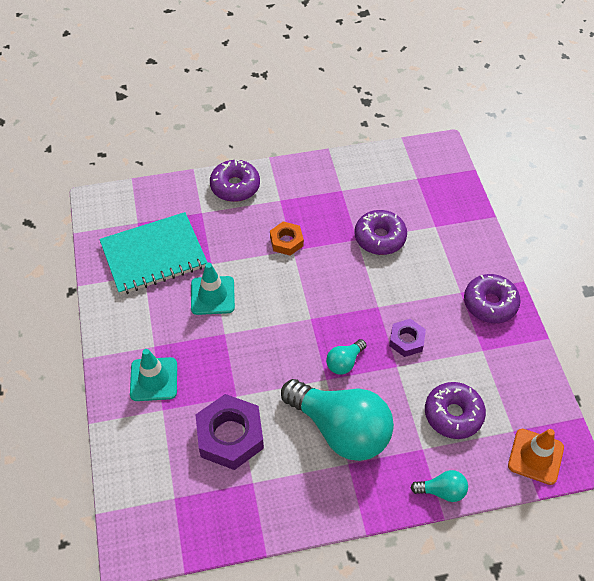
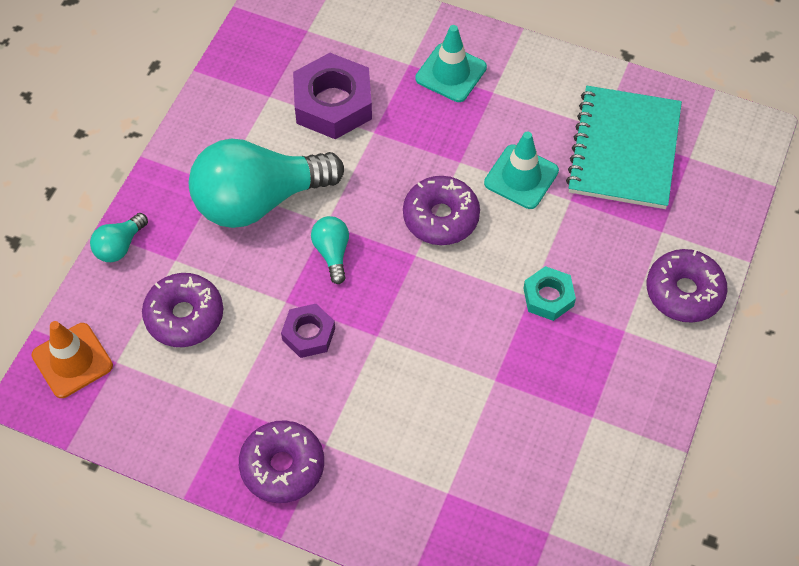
camera: 125 degrees right, 5 degrees up
(286, 241) = (548, 297): orange nut -> turquoise nut
(380, 238) = (477, 408): purple donut -> purple donut (441, 217)

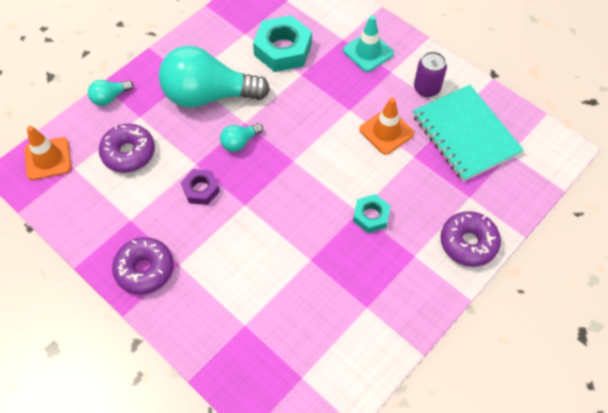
camera: 20 degrees right, 0 degrees up
(332, 253) = (240, 142): turquoise light bulb -> turquoise light bulb turned 135 degrees counterclockwise
(333, 103) = (283, 49): purple nut -> turquoise nut
(441, 217) = (321, 141): purple donut -> none
(521, 177) = (386, 131): turquoise traffic cone -> orange traffic cone
(549, 101) = (426, 88): none -> purple can
(623, 149) = (465, 134): turquoise notebook -> turquoise notebook turned 60 degrees counterclockwise

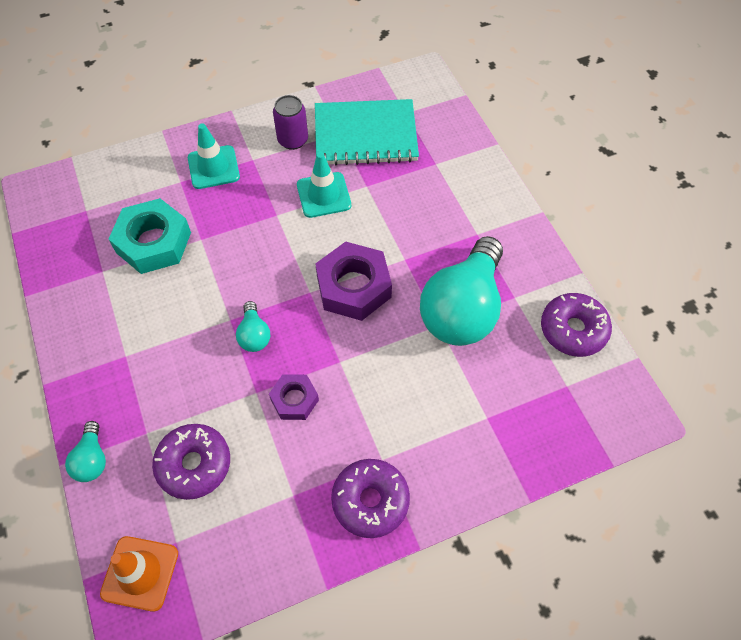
camera: 65 degrees left, 0 degrees up
(208, 95) = (166, 343): turquoise light bulb -> turquoise light bulb (462, 309)
(313, 187) = (353, 287): none -> purple nut
(371, 216) = (415, 251): turquoise nut -> none
(386, 131) = (323, 195): orange traffic cone -> turquoise traffic cone
(468, 243) = (484, 187): purple donut -> purple donut (573, 330)

